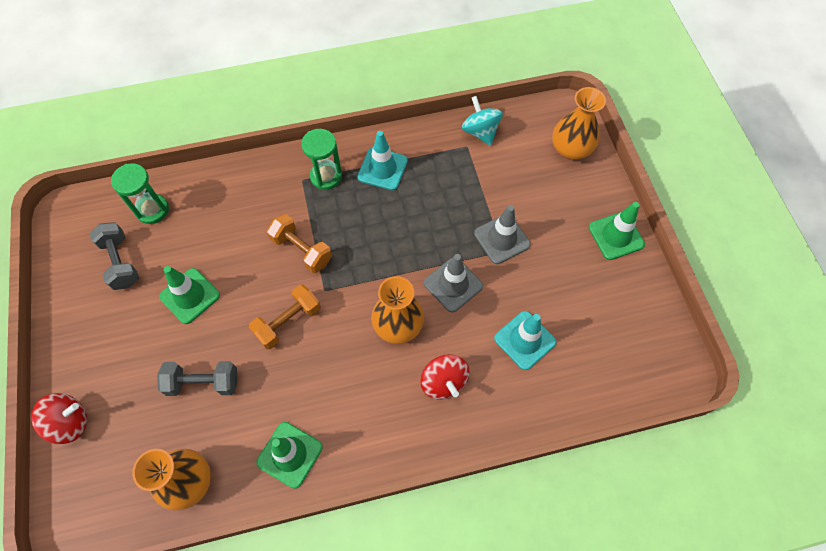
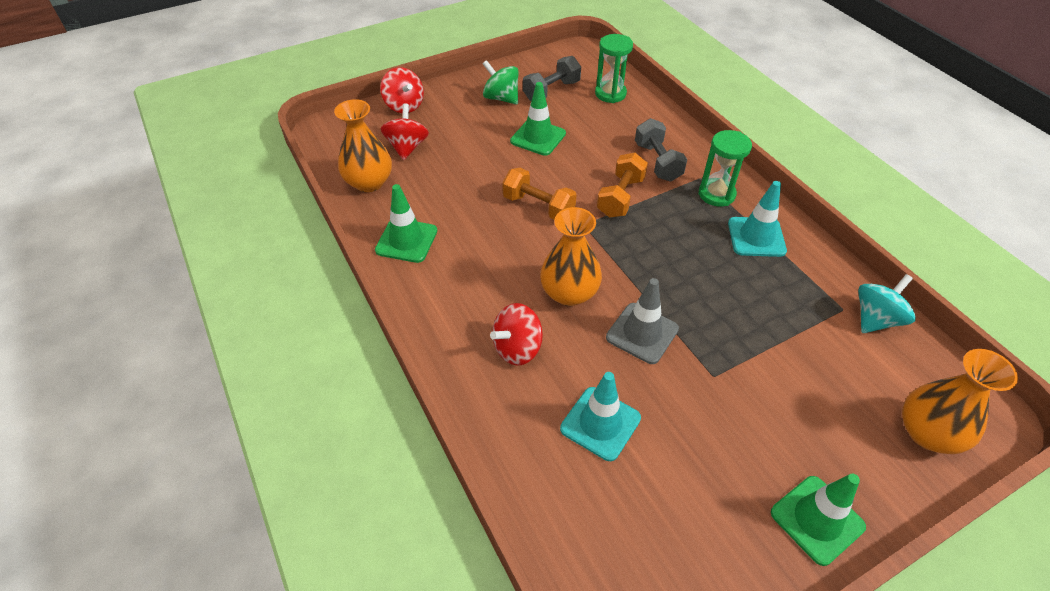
camera: 75 degrees right, 15 degrees down
(108, 315) = (501, 98): none -> green spinning top
(147, 431) = (407, 147): none -> red spinning top
(203, 383) = (459, 167): grey dumbbell -> grey dumbbell (657, 162)
(502, 239) = (730, 372): grey traffic cone -> none

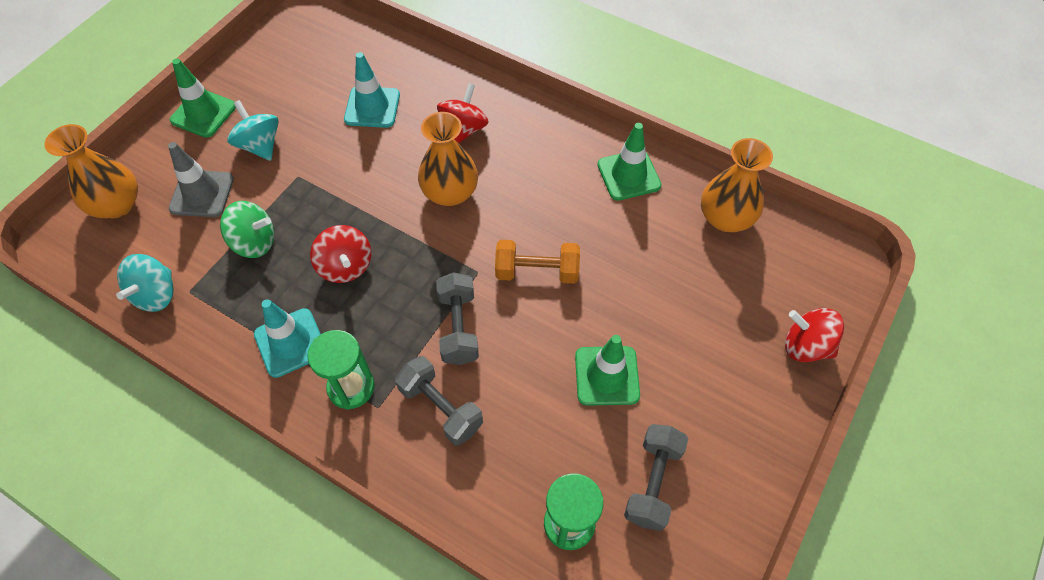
camera: 150 degrees right, 10 degrees up
(407, 147) = (736, 282): red spinning top -> red spinning top (345, 266)
(501, 98) = (705, 428): green spinning top -> green spinning top (254, 242)
(620, 197) = (458, 327): orange dumbbell -> grey dumbbell
(642, 333) = (370, 185): grey traffic cone -> grey traffic cone (202, 194)
(749, 434) = (260, 145): none -> turquoise spinning top

